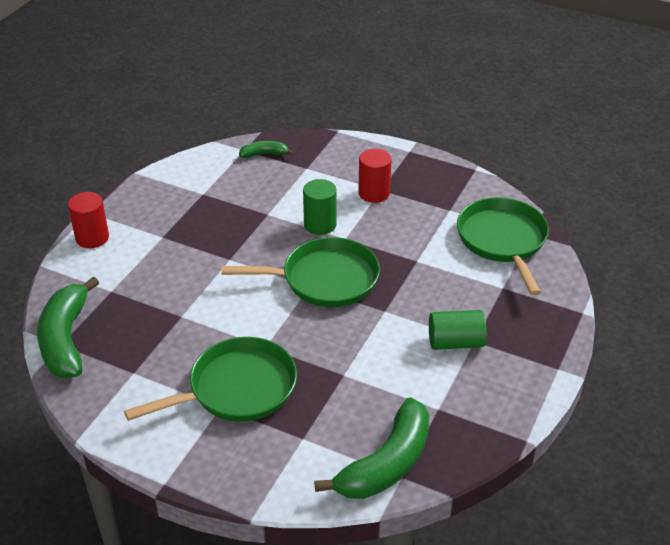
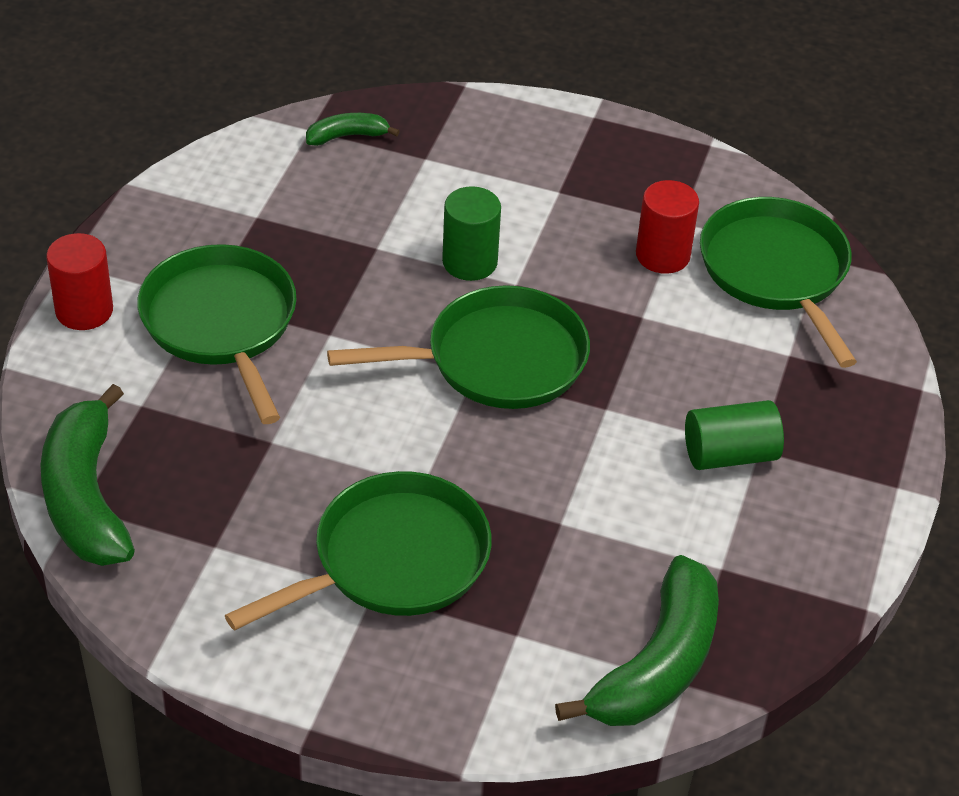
camera: 10 degrees left, 5 degrees up
(168, 249) = (221, 324): none -> green pan
(374, 193) = (549, 199): red cylinder -> red cylinder (662, 255)

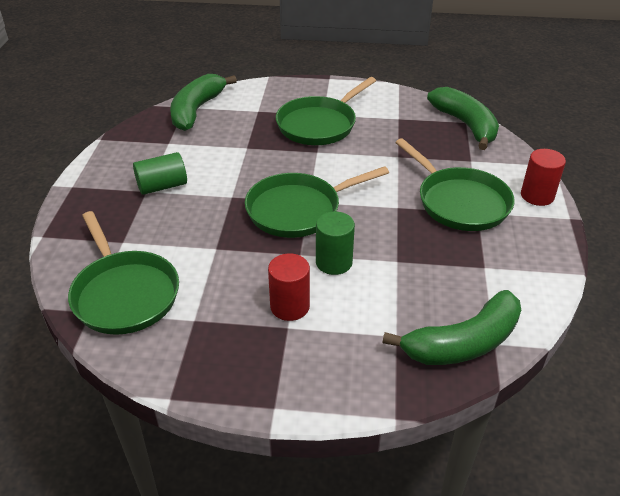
camera: 170 degrees right, 5 degrees down
(347, 136) = (463, 343): green banana -> green banana, size x2.04
(662, 255) = (205, 291): red cylinder -> red cylinder (290, 306)

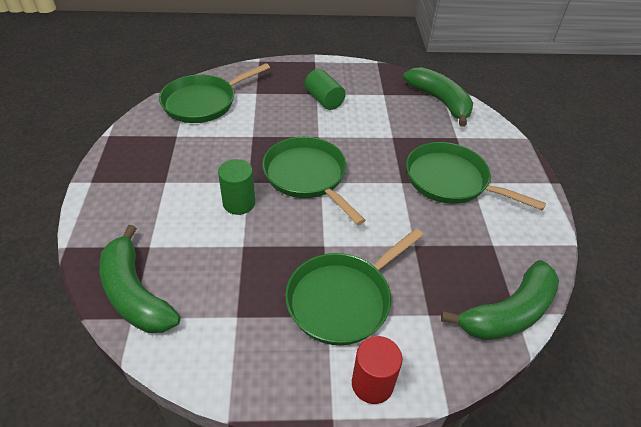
camera: 80 degrees right, 5 degrees up
(196, 110) = (440, 101): green banana -> green banana turned 45 degrees clockwise
(290, 306) = (187, 181): red cylinder -> none

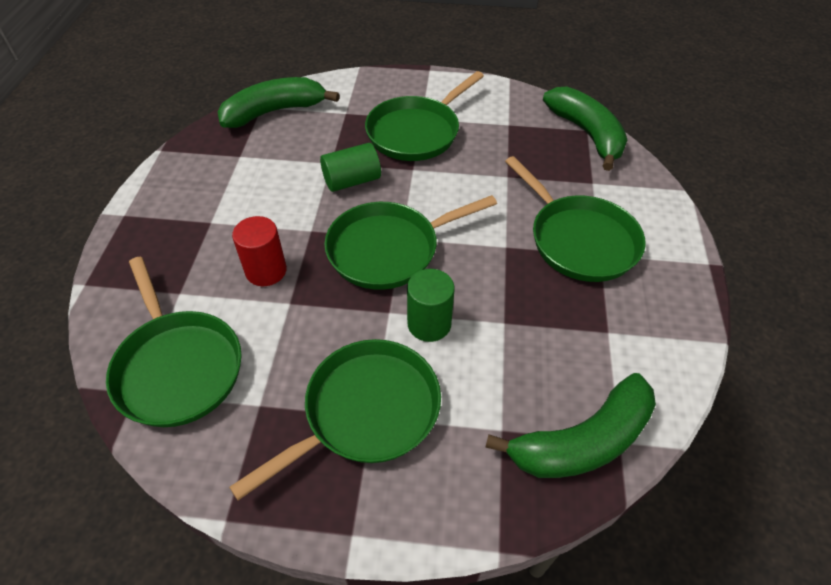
camera: 80 degrees left, 5 degrees up
(168, 179) = (366, 412): none -> green pan
(324, 100) = (230, 215): green cylinder -> green cylinder (352, 181)
(372, 384) = (670, 232): red cylinder -> red cylinder (266, 271)

